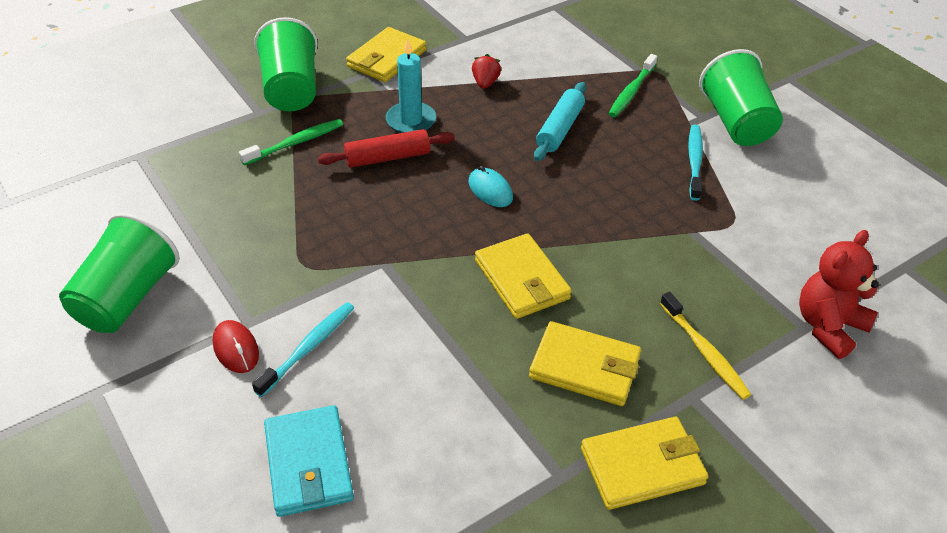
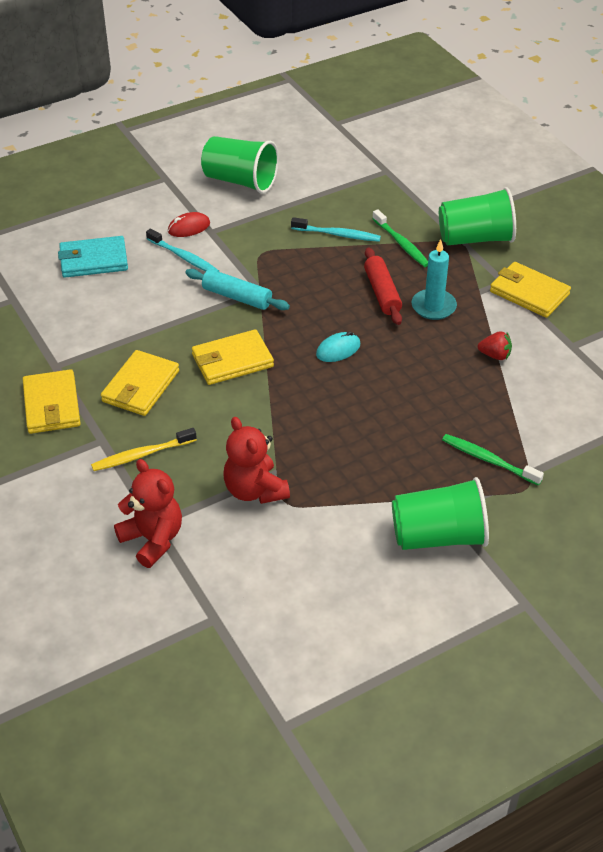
camera: 95 degrees right, 0 degrees up
(559, 129) = (423, 400): turquoise rolling pin -> turquoise rolling pin (237, 297)
(694, 161) = (374, 490): turquoise toothbrush -> turquoise toothbrush (337, 234)
(725, 247) = (255, 490): none -> red teddy bear

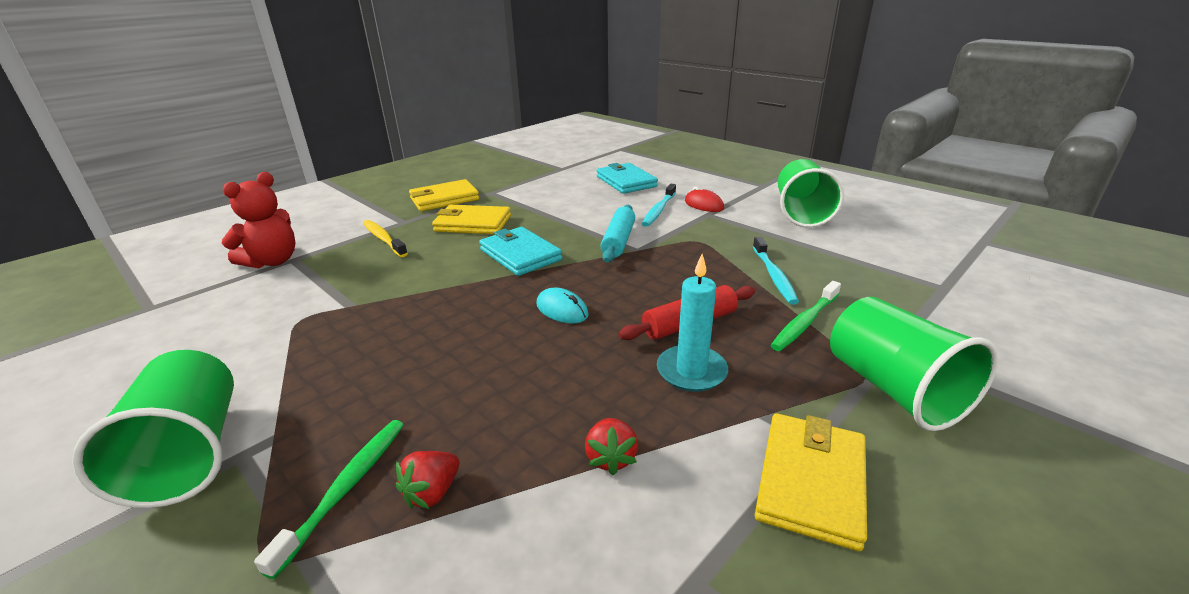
camera: 75 degrees right, 15 degrees down
(232, 361) = (520, 255): yellow wallet -> turquoise wallet
(255, 490) = (324, 298): red teddy bear -> none
(500, 425) = (432, 492): none -> red strawberry

